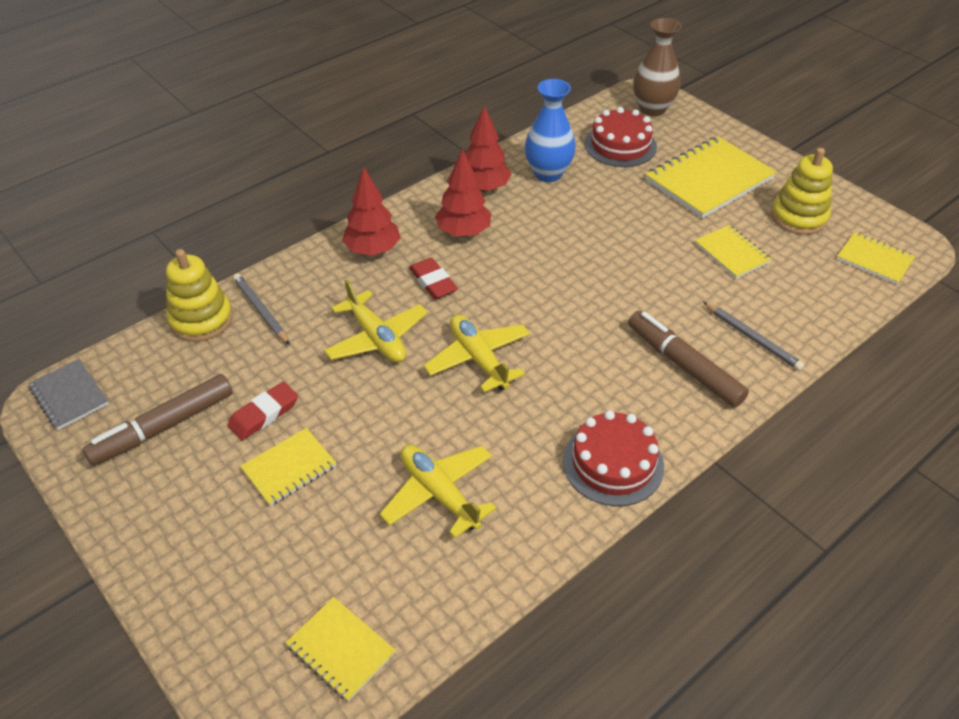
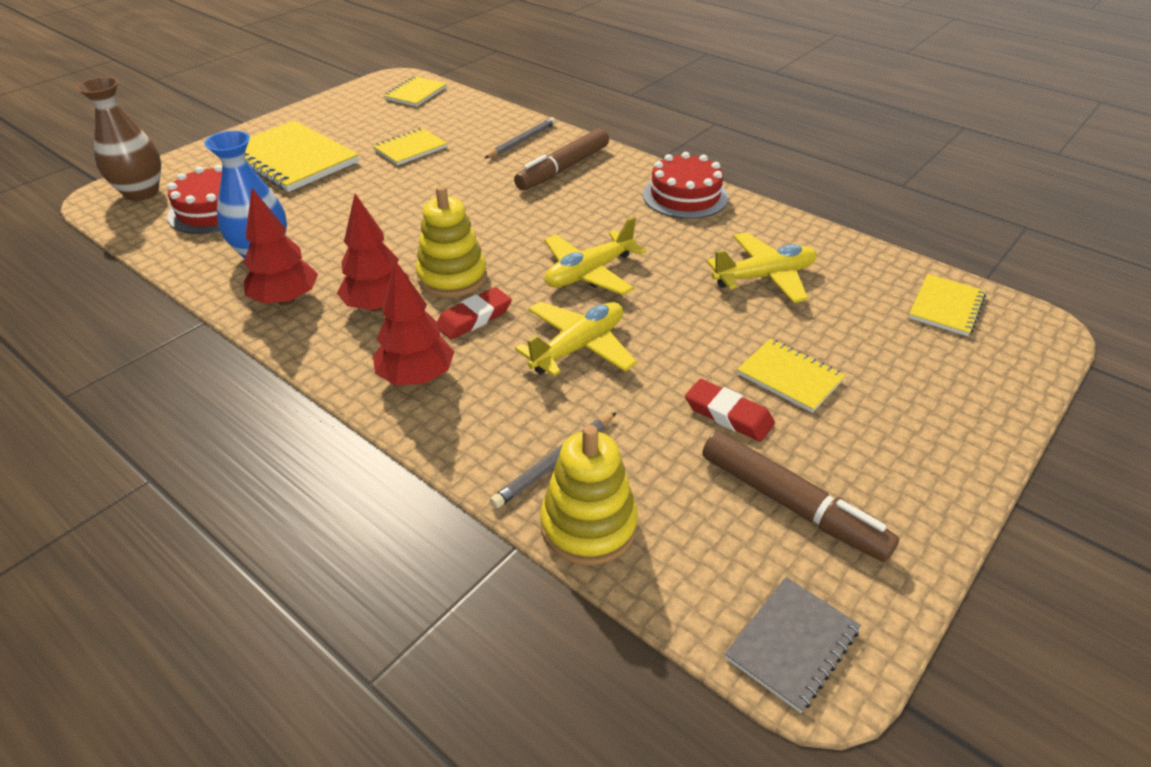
camera: 100 degrees left, 5 degrees down
(439, 493) = (764, 277): yellow plane -> yellow plane turned 150 degrees counterclockwise
(798, 217) = (357, 120): yellow stacking toy -> yellow stacking toy (452, 277)

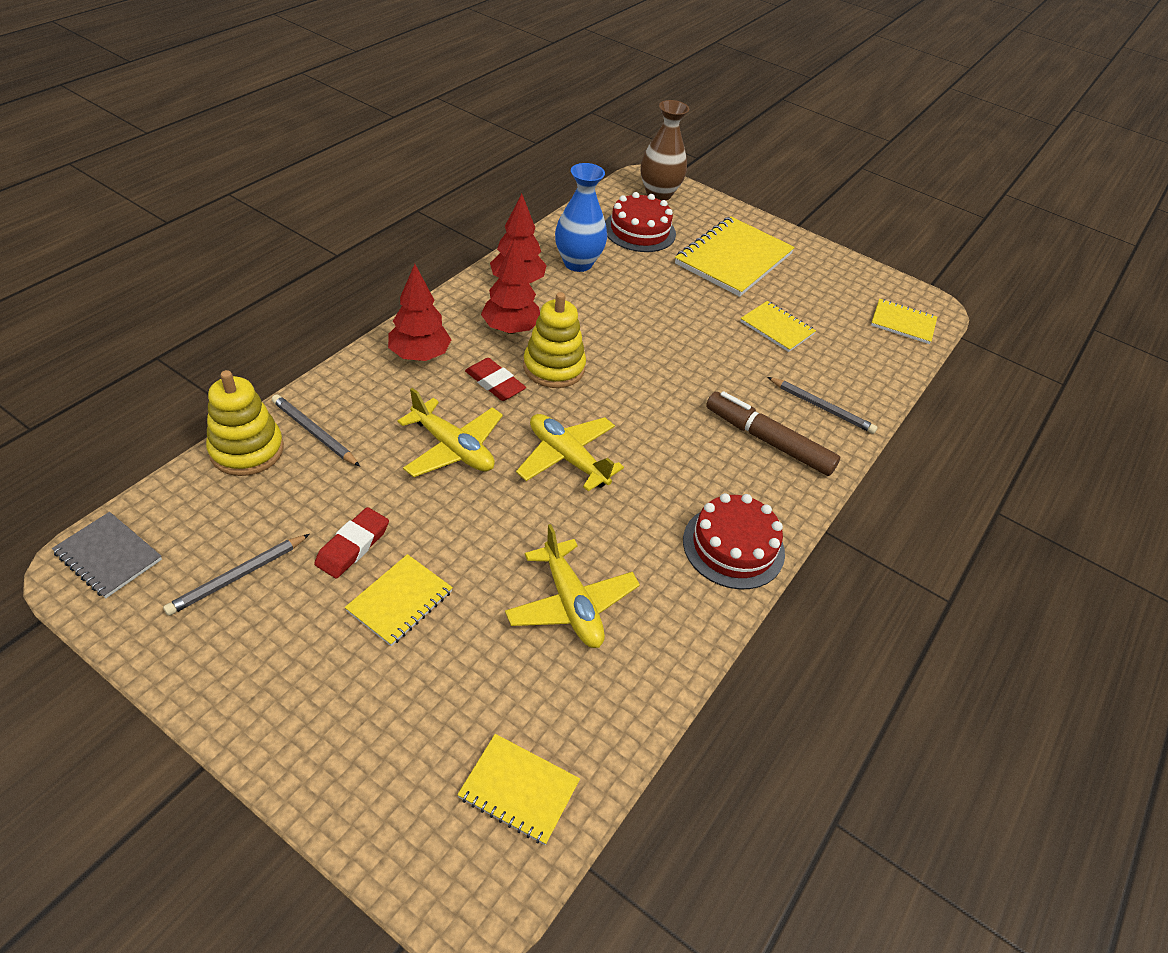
camera: 80 degrees right, 5 degrees up
(791, 505) = (238, 576): brown marker -> grey pencil

